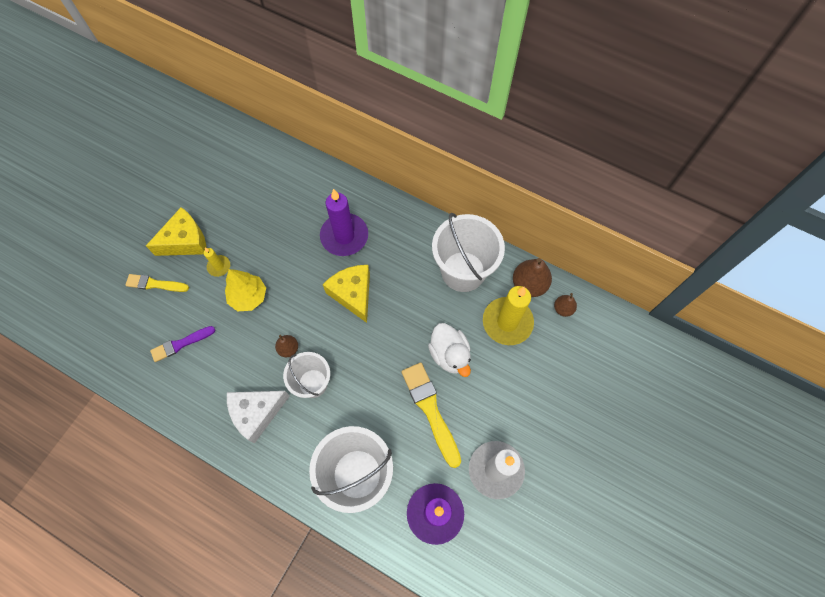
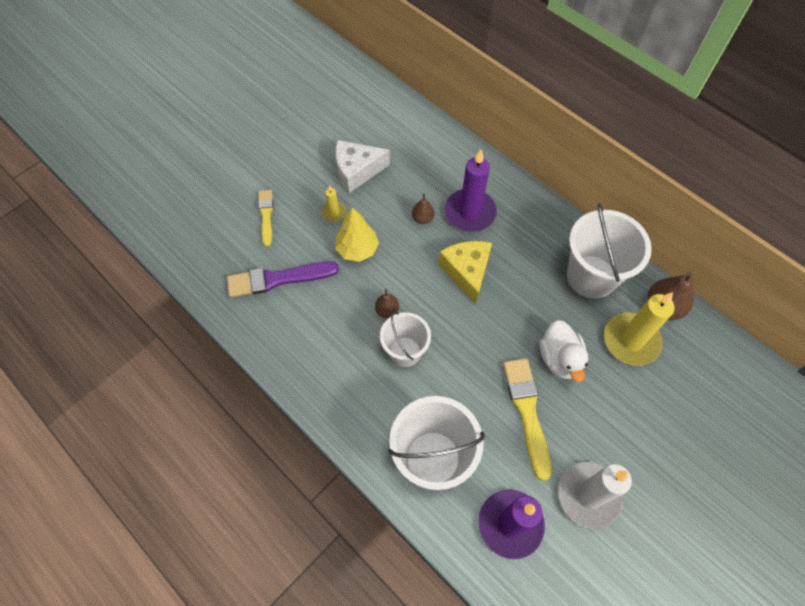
camera: 15 degrees right, 5 degrees down
(155, 284) = (266, 215): yellow brush -> yellow brush turned 60 degrees clockwise
(181, 344) = (278, 279): purple brush -> purple brush, size x1.61
(185, 241) = (306, 181): yellow cheese -> none
(257, 413) = (339, 367): white cheese -> white cheese (357, 171)
(563, 309) = (697, 342): brown pear -> brown pear (422, 218)

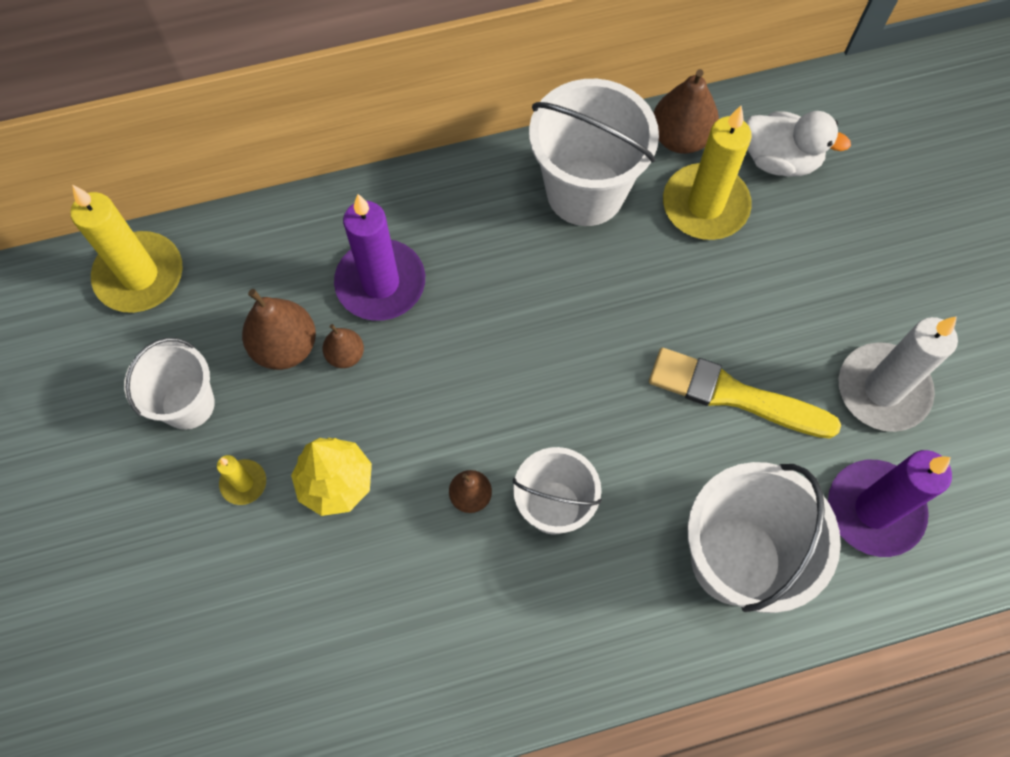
camera: 60 degrees left, 5 degrees up
(266, 215) = (171, 597): yellow brush -> none
(278, 279) = (309, 638): purple brush -> none
(357, 171) = (188, 404): white cheese -> white bucket
(404, 118) = (139, 275): none -> yellow candle
(410, 192) = (285, 346): none -> brown pear
(466, 272) = (477, 346): yellow cheese -> none
(559, 359) = (682, 307): white duck -> white duck (780, 160)

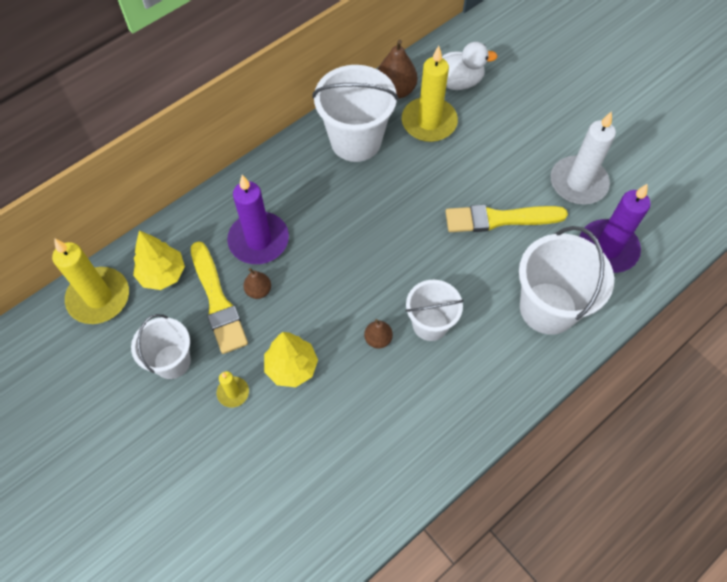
camera: 25 degrees left, 5 degrees down
(234, 277) = (162, 274): none -> yellow tree
(285, 346) = (217, 301): brown pear -> yellow brush

